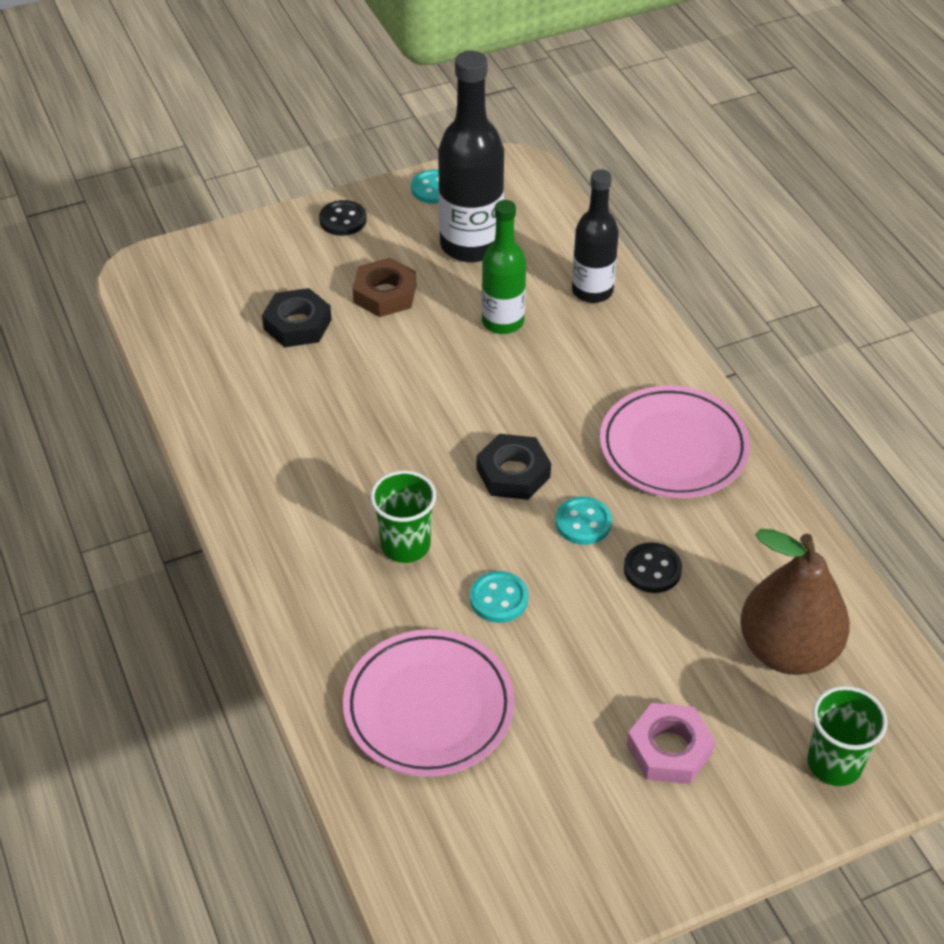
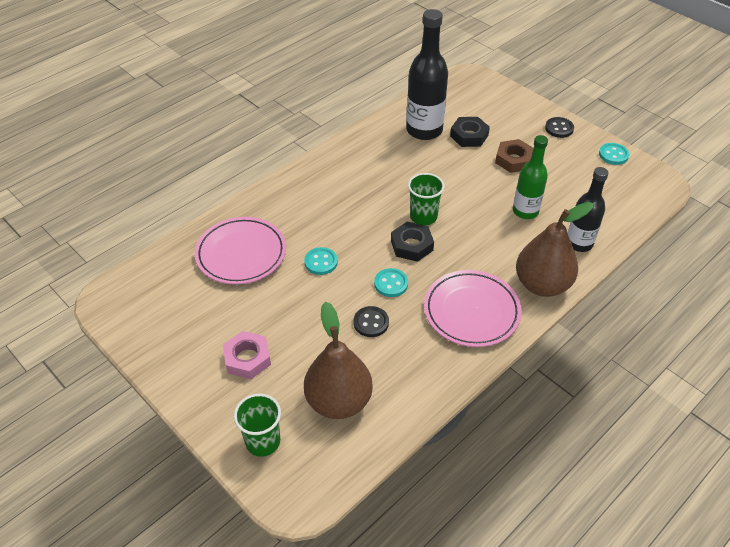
camera: 70 degrees right, 0 degrees up
(405, 545) = (340, 217): green cup -> green cup (423, 216)
(471, 245) = (578, 182): black bottle -> black bottle (424, 130)
(653, 357) = (542, 284): none -> brown pear

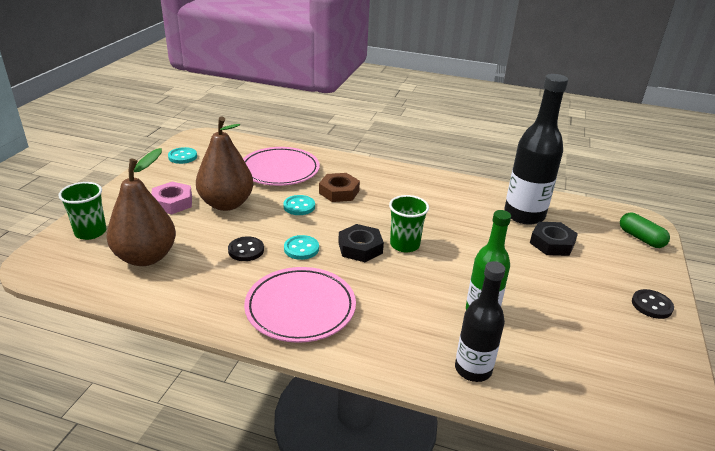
camera: 60 degrees right, 15 degrees down
(488, 90) = (640, 238): none -> green capsule
(514, 160) = (553, 283): brown nut -> brown nut (339, 192)
(542, 284) = (378, 352): brown pear -> brown pear (226, 204)
(613, 155) = (668, 366): turquoise button -> turquoise button (182, 157)

